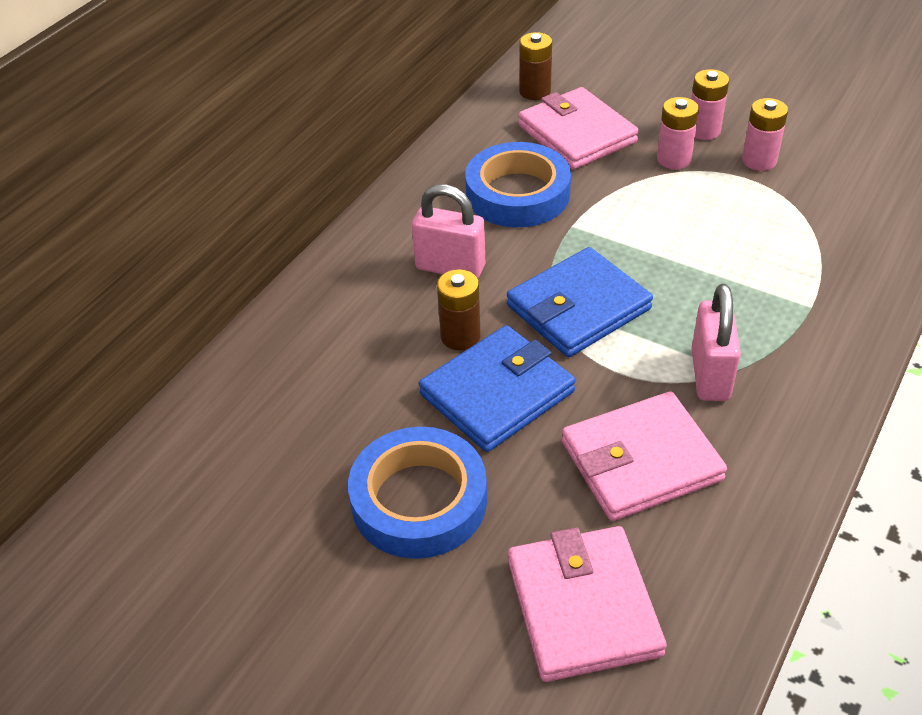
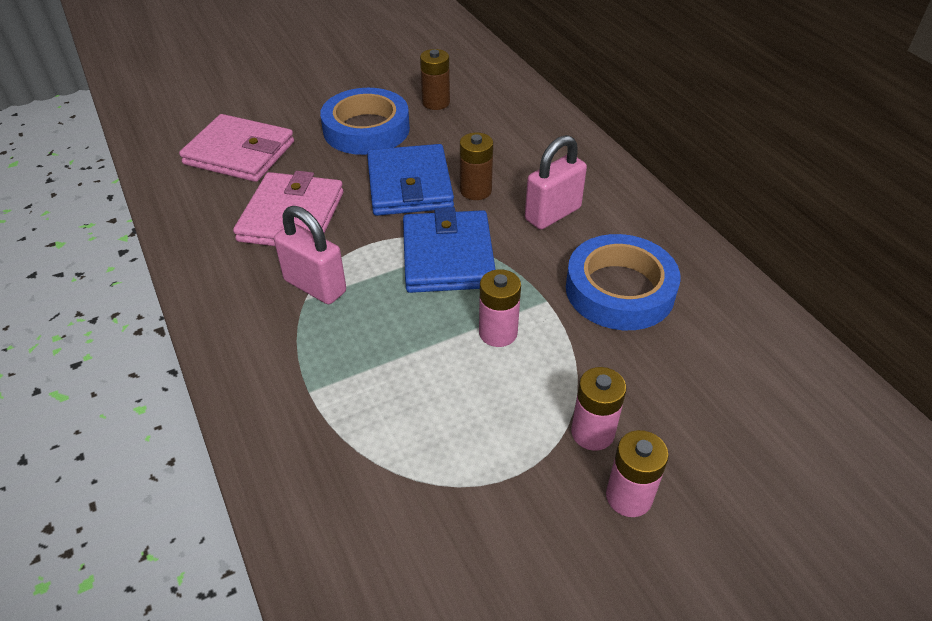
camera: 120 degrees right, 0 degrees up
(535, 91) = (803, 388): brown battery -> brown battery (436, 102)
(577, 134) = (693, 379): pink wallet -> none
(759, 161) = (534, 510): pink battery -> pink battery (498, 333)

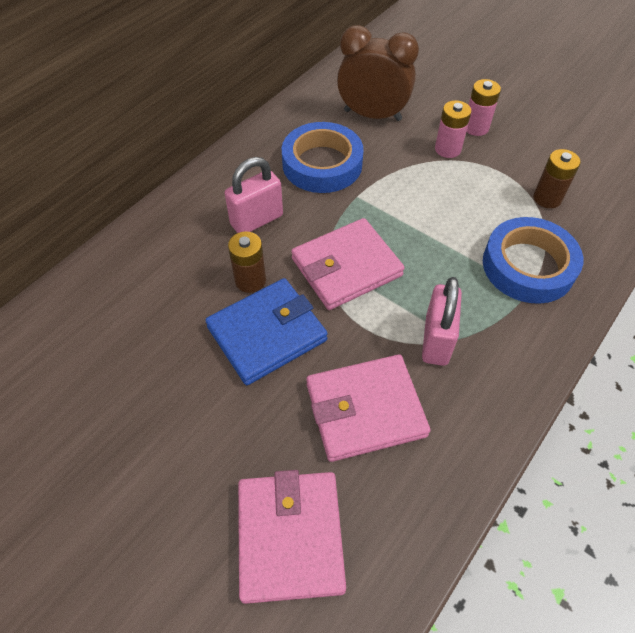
camera: 115 degrees left, 10 degrees up
(366, 129) = (184, 420): blue tape -> blue tape (528, 266)
(436, 102) = (103, 375): brown battery -> brown battery (547, 198)
(448, 256) = (346, 267): blue wallet -> pink wallet
(498, 333) = (404, 211): pink battery -> none
(553, 214) = (256, 220): pink padlock -> pink padlock turned 60 degrees counterclockwise
(705, 376) = (372, 115): none -> brown clock

